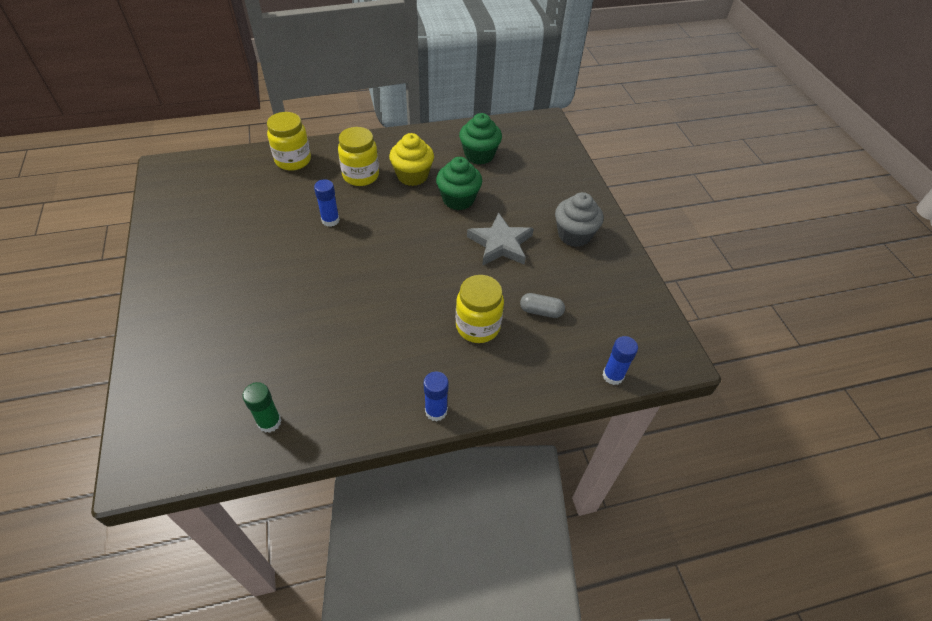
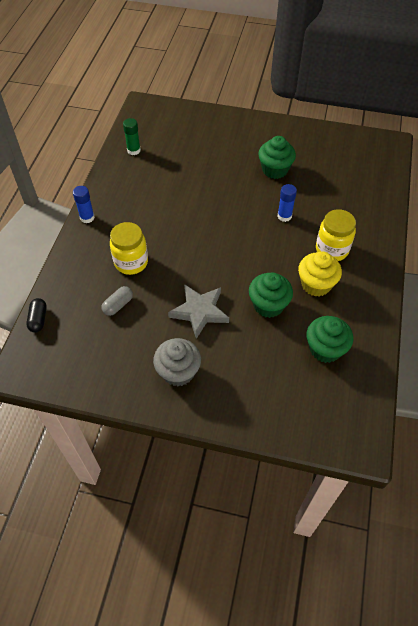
camera: 120 degrees right, 5 degrees up
(253, 249) = (275, 170): none -> green cupcake
(293, 160) = (371, 213): yellow jar -> none
(613, 376) = (38, 319): blue glue stick -> black capsule

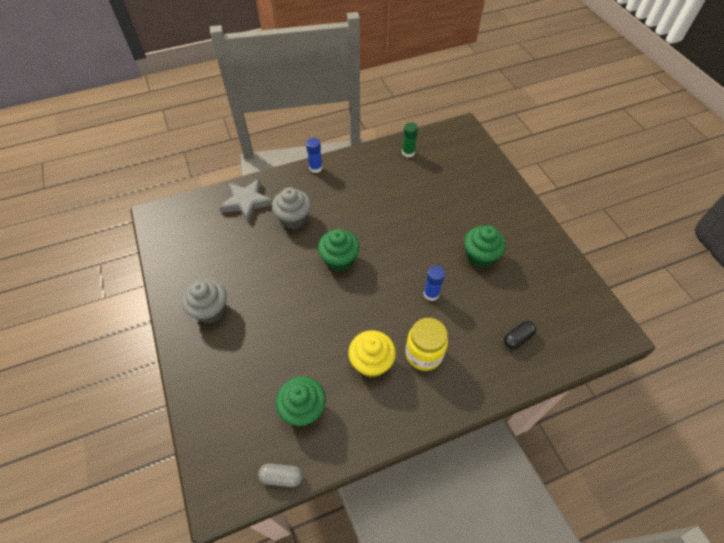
camera: 55 degrees right, 0 degrees up
(38, 319) = (204, 199): black capsule -> black capsule (517, 338)
(118, 305) = (247, 235): grey capsule -> grey capsule (281, 477)
(131, 262) = (294, 219): yellow jar -> grey cupcake
(199, 312) = (278, 291): grey star -> grey star (246, 202)
(268, 305) = (320, 337): green cupcake -> green cupcake (339, 260)

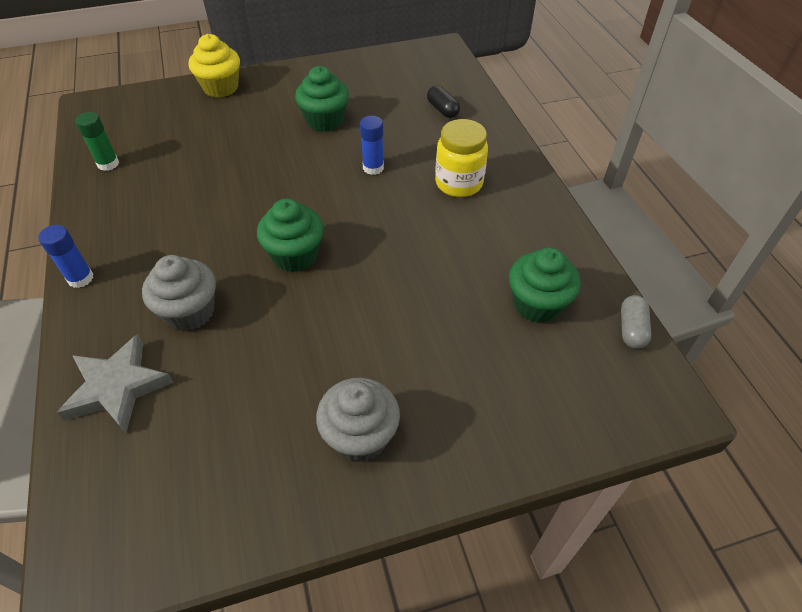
camera: 85 degrees left, 5 degrees down
(371, 362) = (469, 231): yellow cupcake -> yellow cupcake (221, 88)

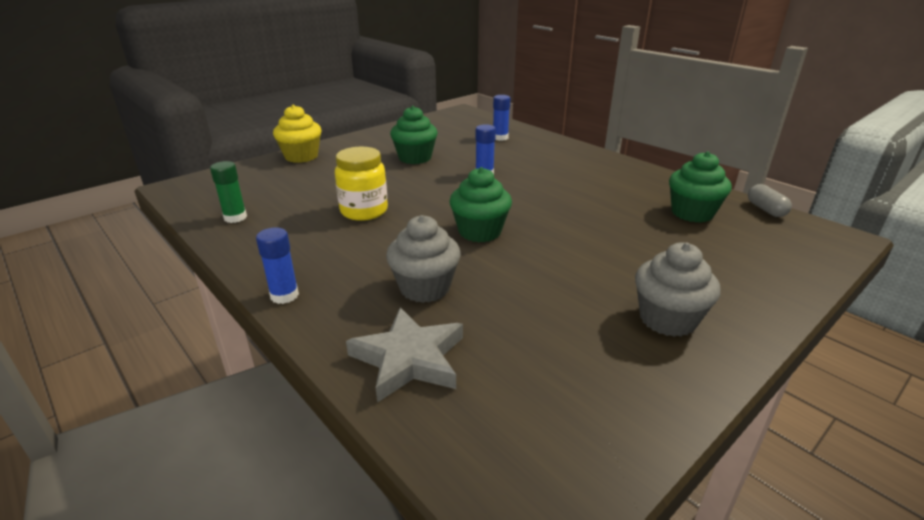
camera: 25 degrees left, 20 degrees down
(442, 110) = (500, 138): black capsule -> blue glue stick
(459, 183) = (558, 168): yellow jar -> yellow jar (364, 211)

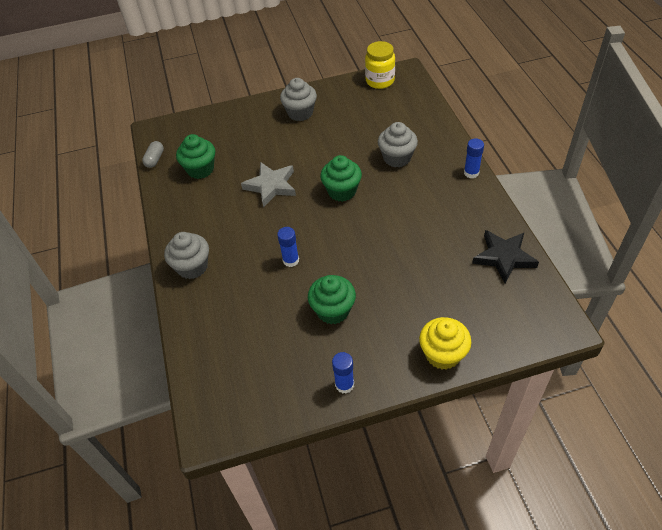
camera: 150 degrees left, 20 degrees up
(235, 217) = (504, 257): green glue stick -> black star
(364, 211) = (407, 236): yellow jar -> yellow jar (380, 81)
(409, 359) = (420, 124): grey star -> grey star (271, 186)
(500, 138) = (225, 327): blue glue stick -> blue glue stick (344, 384)
(574, 155) = (192, 267): none -> grey cupcake

